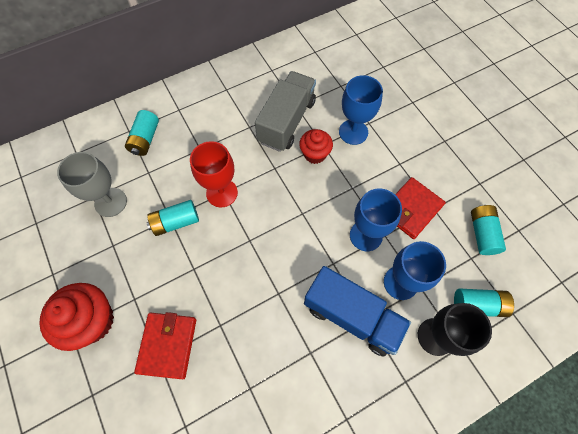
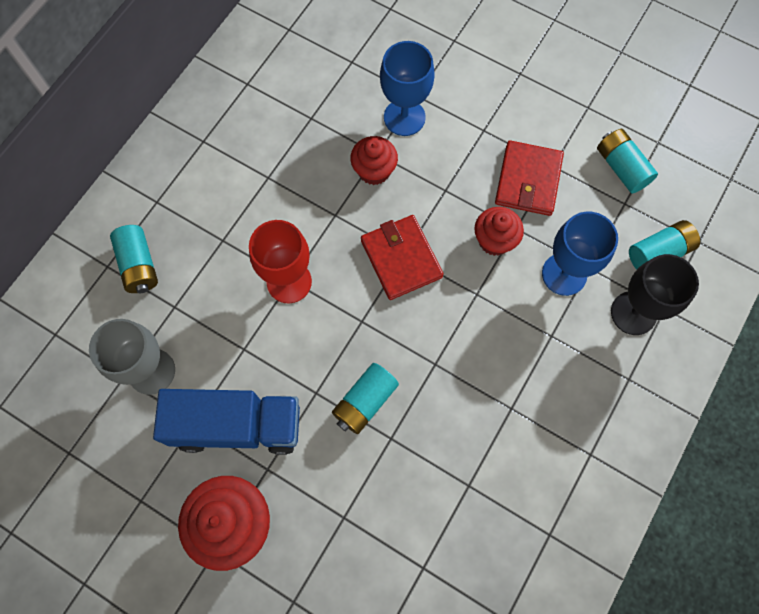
camera: 30 degrees left, 5 degrees up
(167, 345) = (344, 496): red wallet -> red wallet (401, 259)
(176, 222) = (255, 349): turquoise battery -> turquoise battery (365, 402)
(287, 122) = (312, 146): grey truck -> none
(352, 316) = (532, 342): blue truck -> blue truck (237, 425)
(366, 235) = (494, 240): blue goblet -> red cupcake

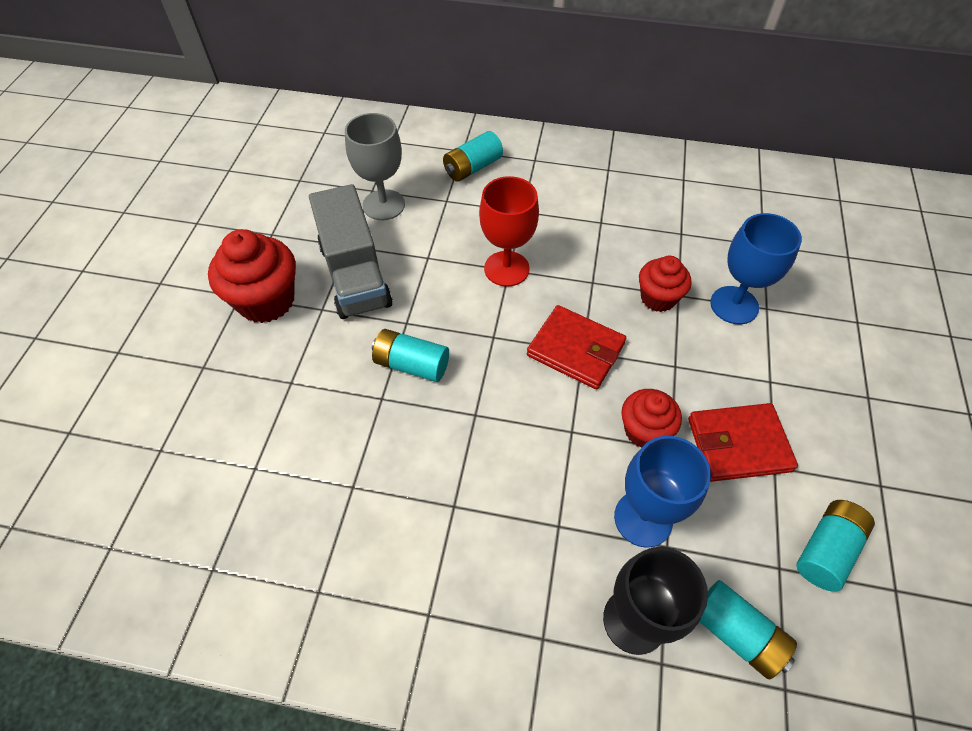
camera: 70 degrees right, 15 degrees down
(237, 425) = (355, 275): blue truck -> grey truck
(401, 259) = (575, 349): red wallet -> red wallet turned 75 degrees clockwise

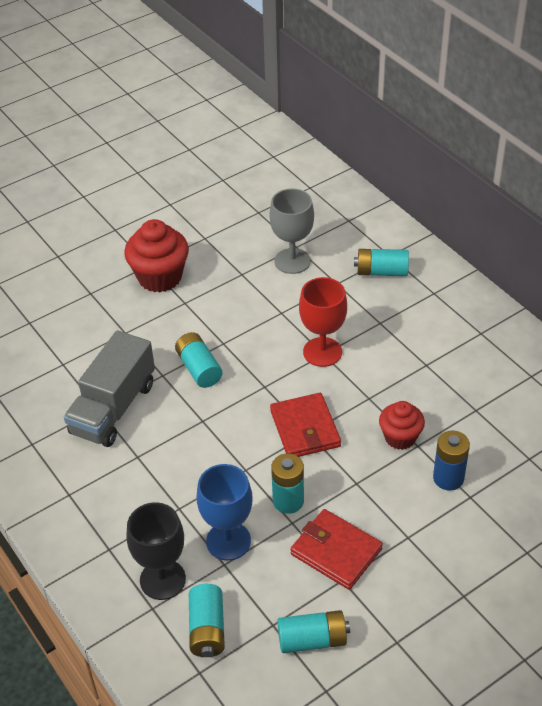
camera: 45 degrees right, 10 degrees down
(355, 275) = (225, 295): grey truck -> grey truck (113, 408)
(644, 431) = (288, 501): red cupcake -> turquoise battery
(734, 305) = (448, 478): blue goblet -> blue battery

